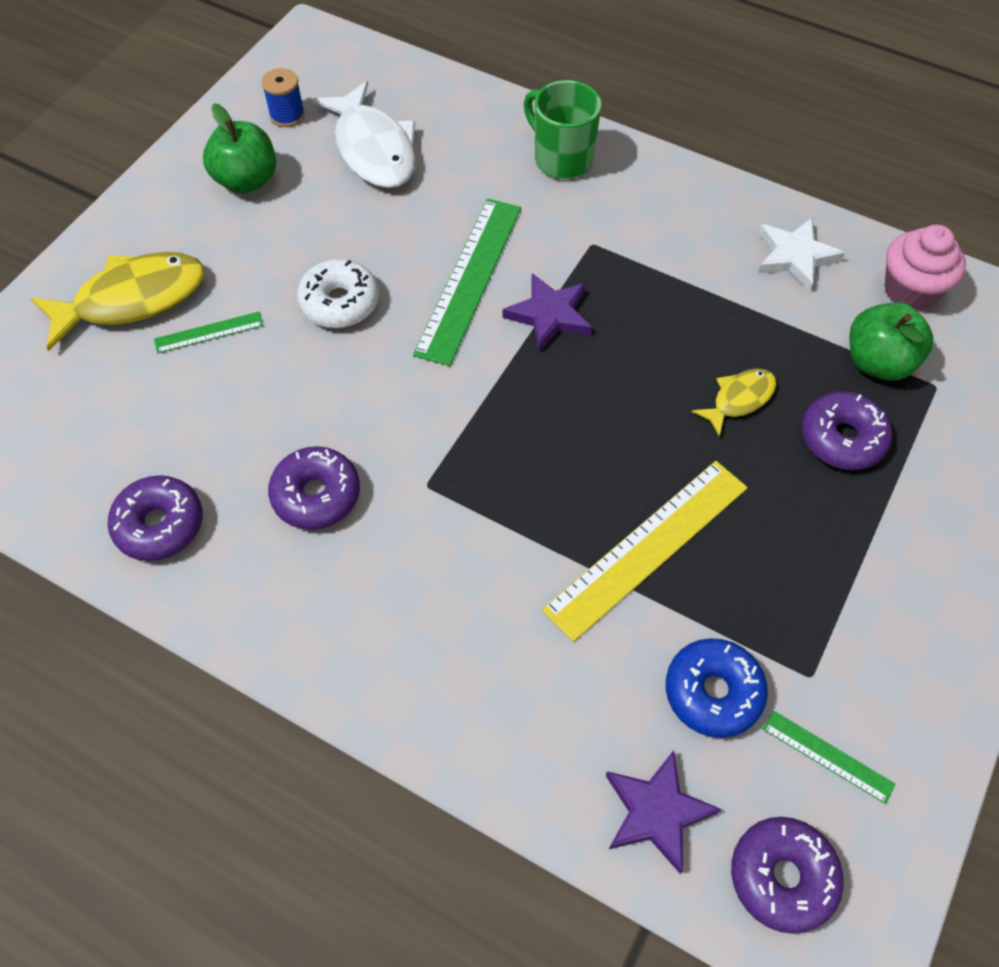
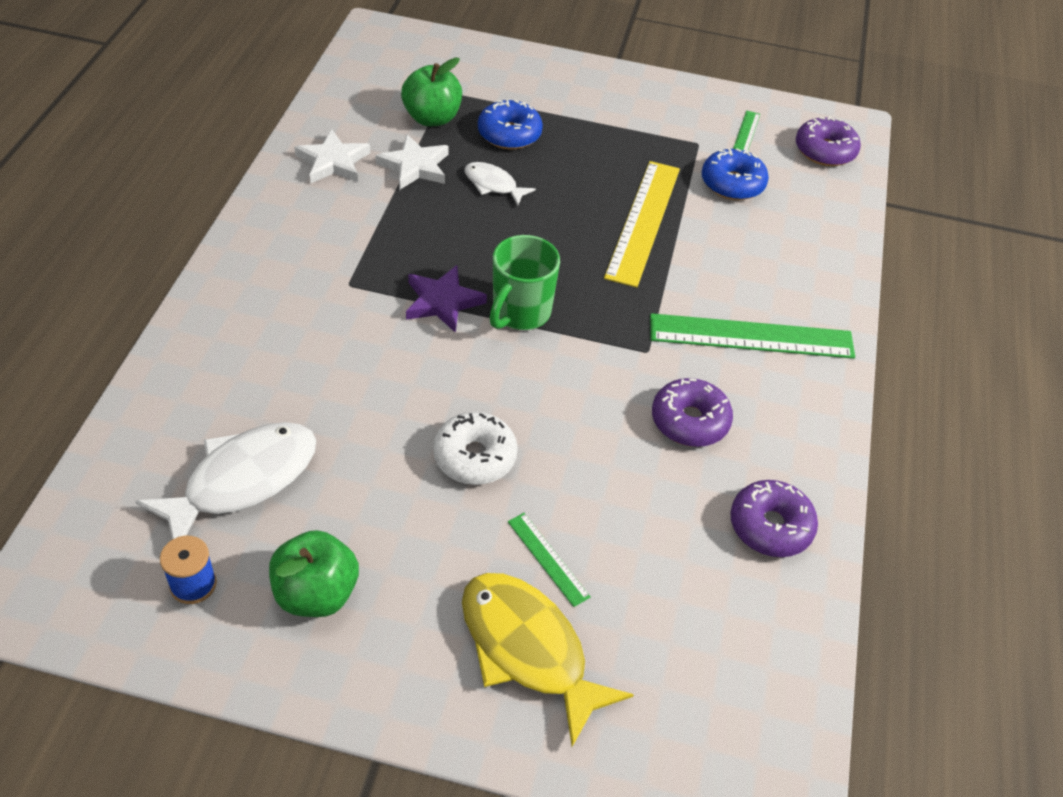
camera: 110 degrees left, 10 degrees down
(469, 279) = (415, 363): green ruler -> green ruler (751, 336)
(561, 159) = (235, 320): green mug -> green mug (520, 313)
(647, 547) = (643, 221): yellow ruler -> yellow ruler turned 75 degrees clockwise
(656, 812) = (821, 202): purple star -> none
(739, 399) = (493, 185): yellow fish -> white fish
(781, 329) = (415, 166): none -> white star
(842, 438) = (509, 134): purple donut -> blue donut
(910, 291) = (355, 103): pink cupcake -> none

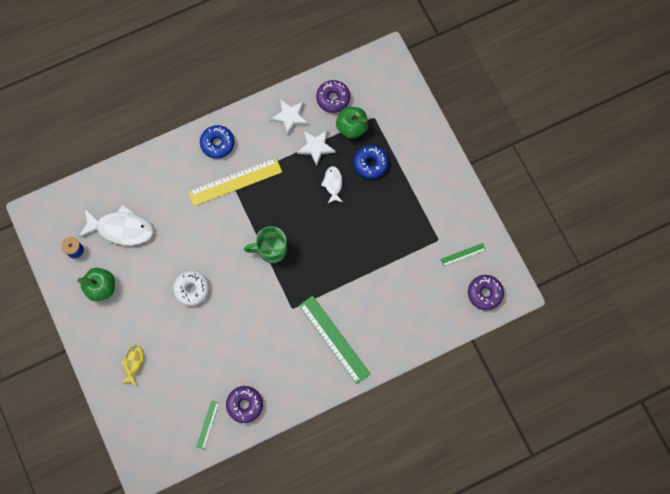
camera: 55 degrees right, 25 degrees up
(442, 302) = (252, 220): purple star -> none
(528, 649) = (133, 364): yellow fish -> yellow fish, size x0.53
(548, 558) = (171, 344): green ruler -> green ruler (207, 424)
(643, 221) = (364, 255): yellow ruler -> yellow ruler (235, 182)
(689, 421) = (270, 346): purple donut -> purple donut (333, 98)
(732, 183) = (423, 271): blue donut -> blue donut (217, 143)

